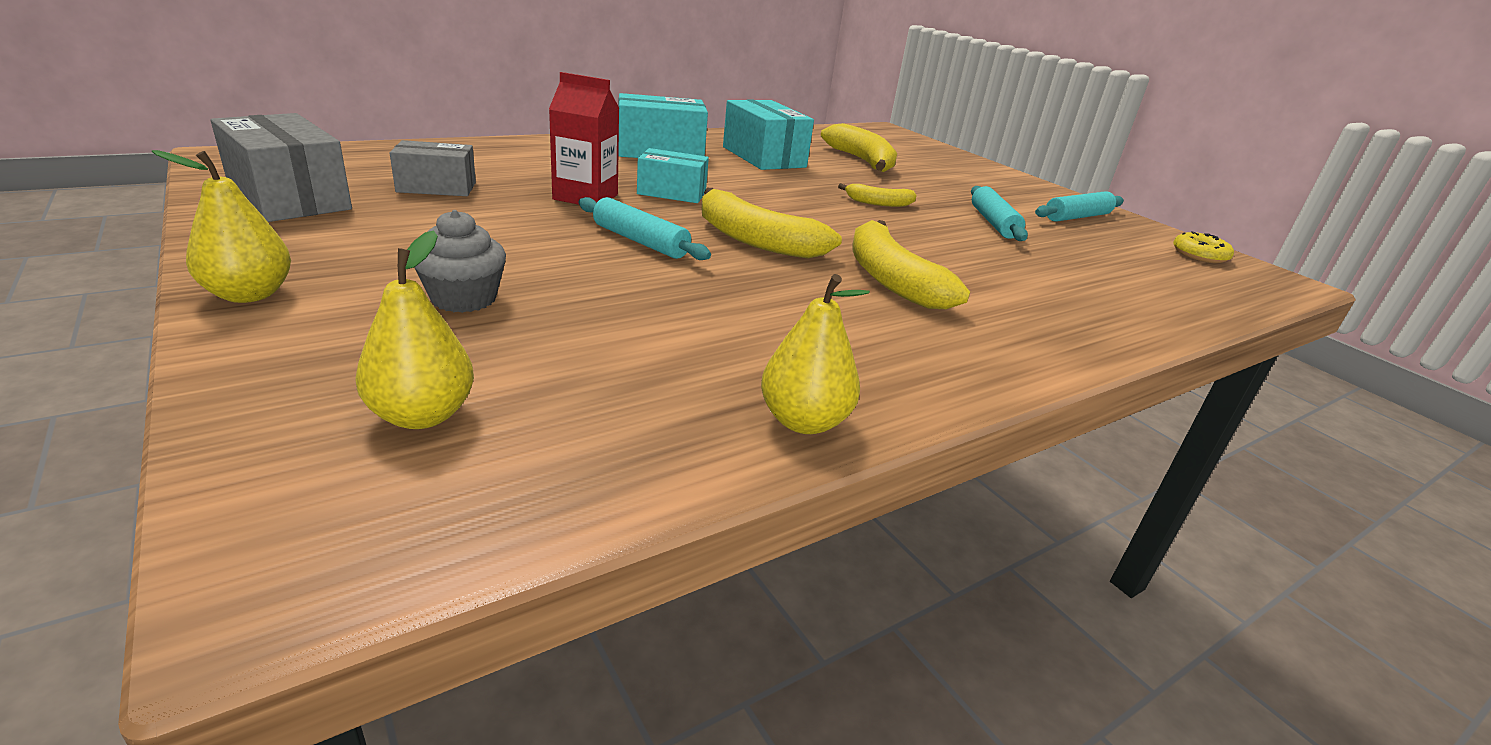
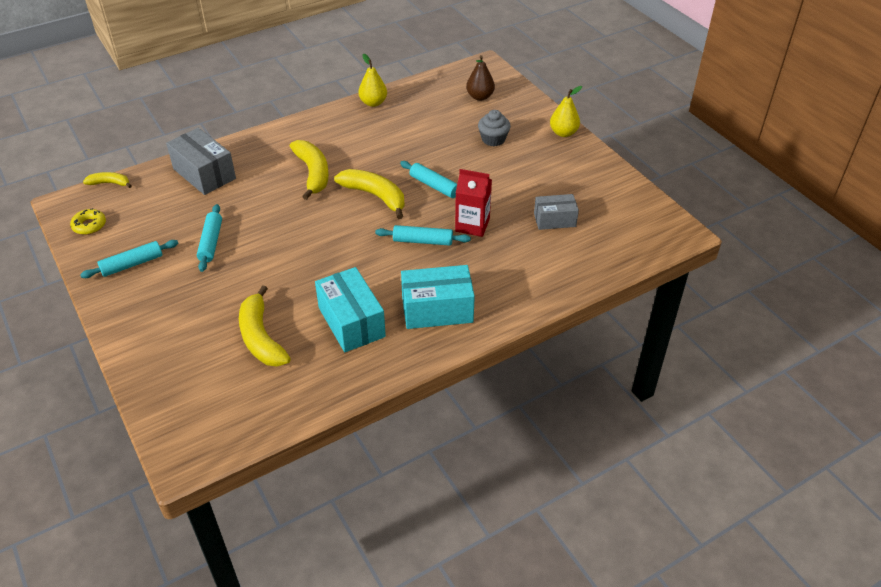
camera: 175 degrees left, 15 degrees up
(289, 198) = (611, 195): grey box -> grey box (204, 174)
(422, 415) = (480, 97): yellow pear -> brown pear
(672, 193) = (423, 241): turquoise box -> turquoise rolling pin
(878, 203) = (282, 255): yellow banana -> yellow banana (110, 183)

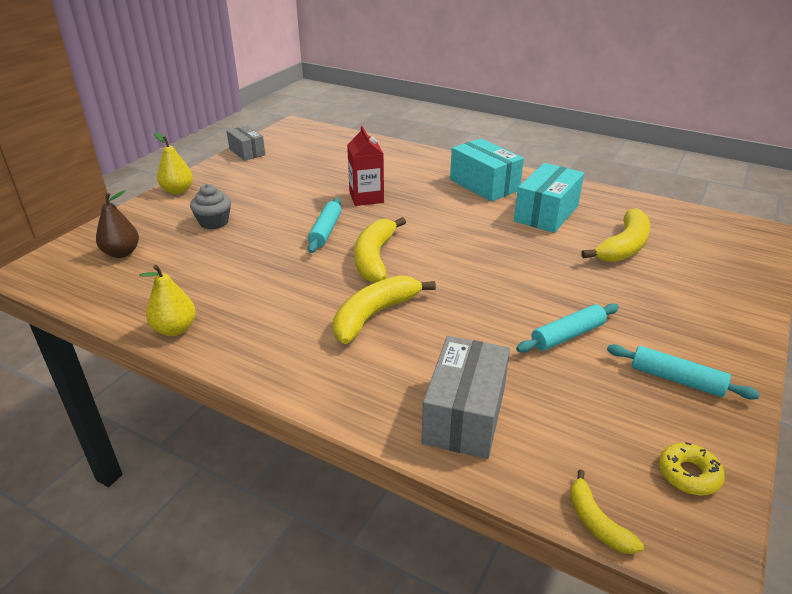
camera: 120 degrees left, 10 degrees down
(423, 241) = (413, 213): turquoise rolling pin -> none
(554, 220) = (323, 167): grey box -> grey box (247, 152)

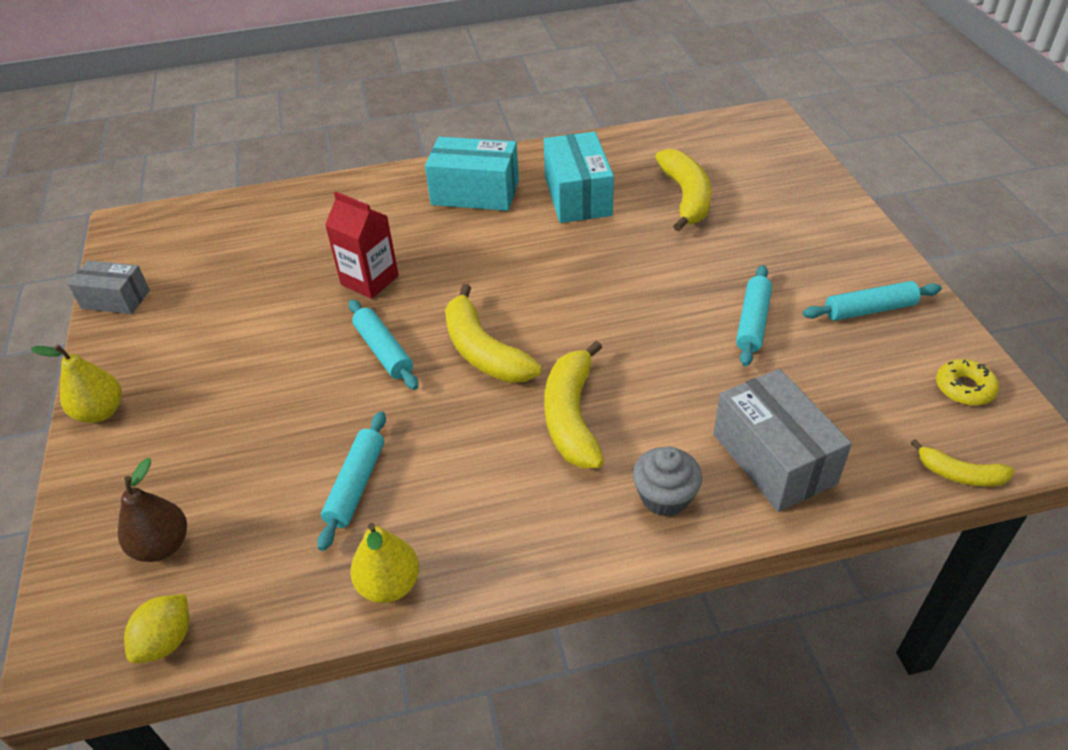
camera: 40 degrees left, 10 degrees up
(69, 289) = (167, 641): none -> yellow lemon
(214, 222) = (226, 424): grey cupcake -> grey cupcake (665, 497)
(226, 279) = (356, 485): none -> turquoise rolling pin

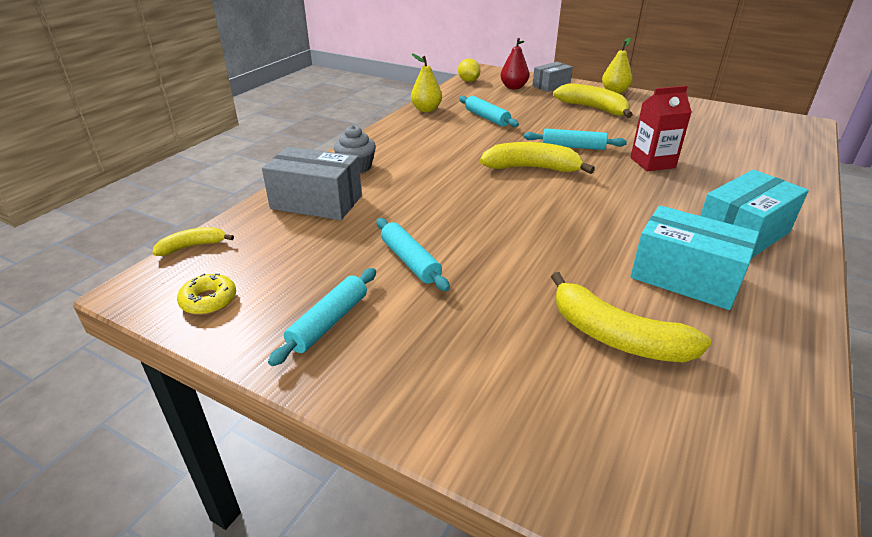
camera: 130 degrees right, 10 degrees down
(115, 299) = (713, 108): grey box -> grey box (551, 85)
(162, 546) = (513, 87): brown pear -> red pear
(571, 416) = (443, 169): yellow banana -> yellow banana (593, 108)

